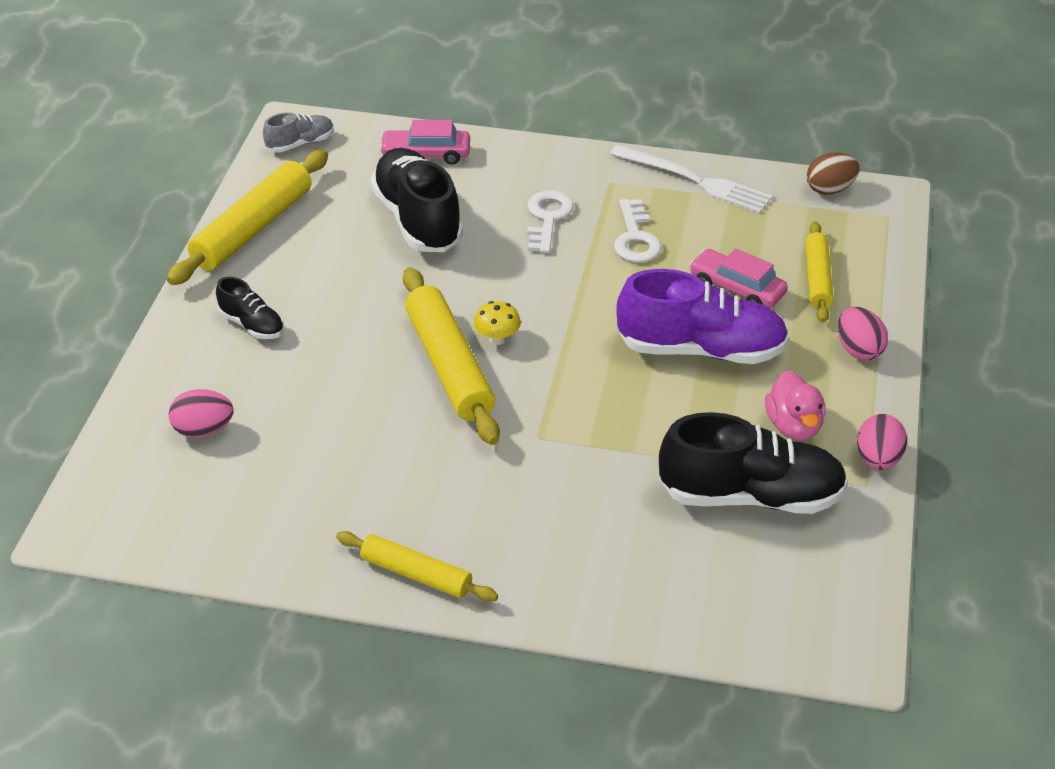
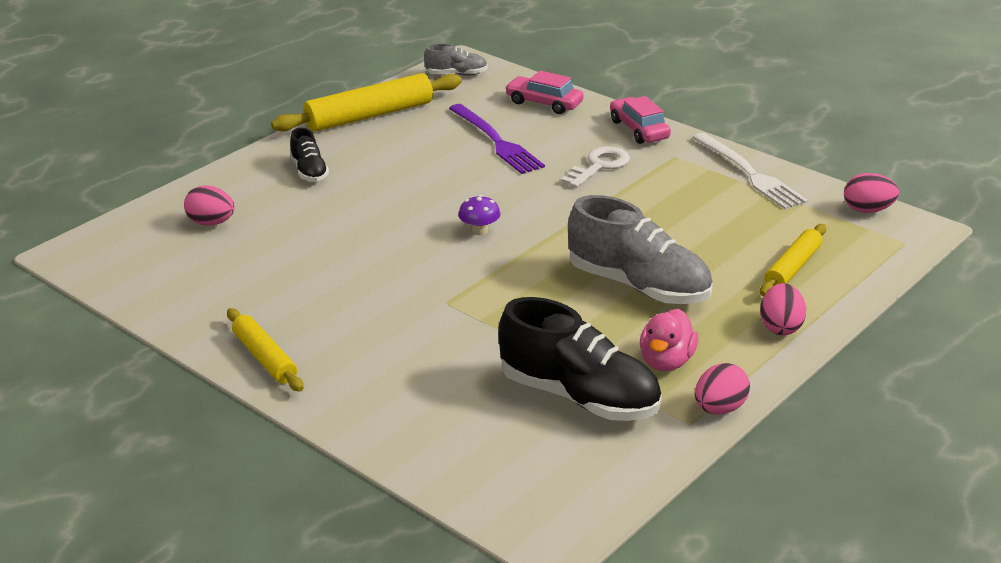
camera: 30 degrees right, 10 degrees down
(418, 220) = (496, 141): black shoe -> purple fork
(450, 366) = (425, 237): yellow rolling pin -> none
(497, 339) = (479, 231): yellow mushroom -> purple mushroom
(636, 238) = (659, 198): white key -> none
(701, 350) = (639, 286): purple shoe -> grey shoe
(737, 288) = (712, 254): pink car -> pink car (639, 129)
(830, 189) = (867, 210): brown egg -> pink egg

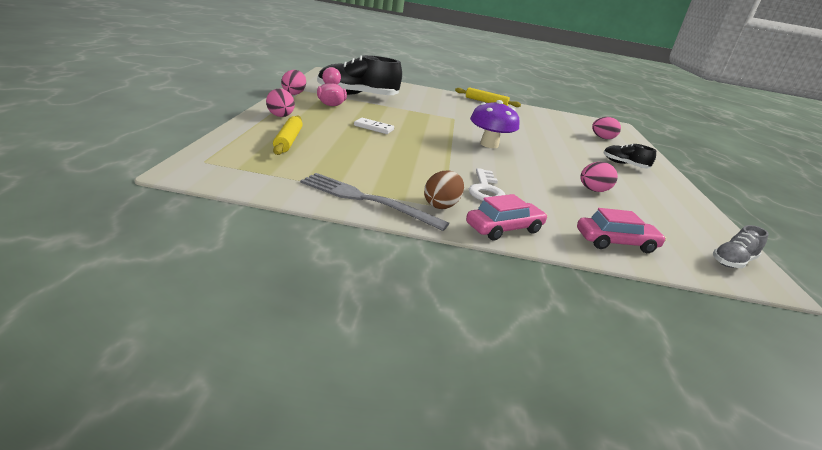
camera: 140 degrees right, 5 degrees down
(369, 115) = (684, 205): yellow rolling pin -> none
(479, 231) = (489, 144): purple mushroom -> purple mushroom, size x1.82
(496, 141) = (579, 199): purple fork -> none
(639, 129) = (504, 229): pink car -> pink car turned 60 degrees counterclockwise
(639, 286) = (373, 128): grey shoe -> white domino
(675, 158) = (441, 205): none -> brown egg
(749, 173) = (367, 200): white fork -> grey fork
(867, 210) = (242, 182): pink egg -> pink egg (593, 190)

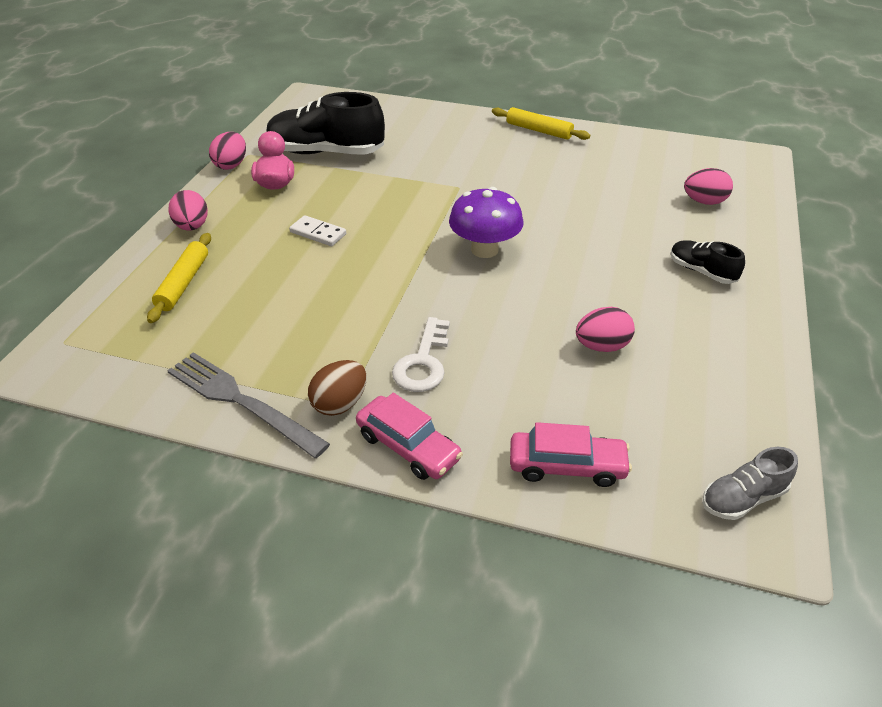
camera: 15 degrees right, 15 degrees up
(504, 229) = (408, 447): pink car -> pink car turned 60 degrees clockwise

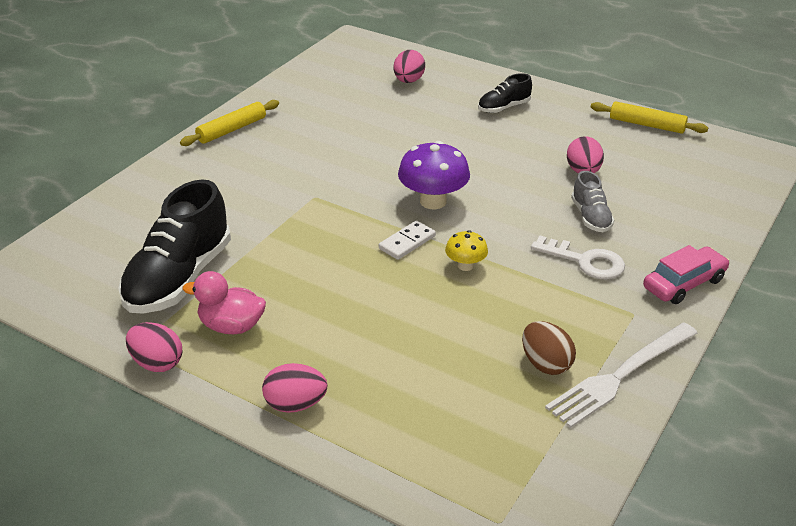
camera: 75 degrees left, 5 degrees down
(183, 283) = (415, 414): yellow rolling pin -> yellow rolling pin (646, 125)
(242, 402) = (620, 375): grey fork -> white fork
(318, 233) = (358, 302): white domino -> white domino (407, 242)
(340, 403) = (630, 314): brown egg -> brown egg (546, 364)
(387, 283) = (465, 265): none -> yellow mushroom
(567, 466) = (707, 214): pink car -> none
(742, 498) = (736, 156): grey shoe -> grey shoe (590, 217)

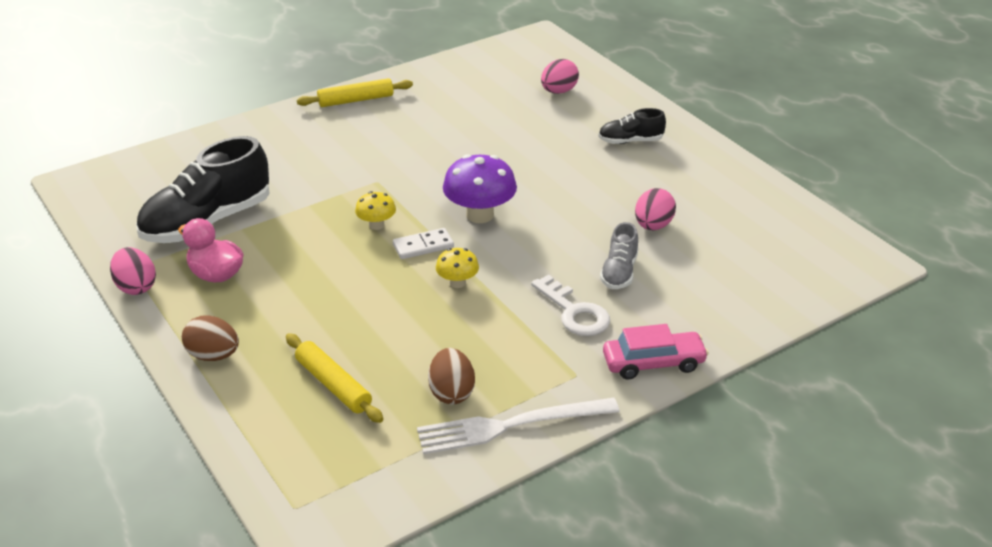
camera: 25 degrees right, 0 degrees up
(295, 404) = (213, 355): pink egg -> brown egg
(348, 235) = (376, 225): none -> yellow mushroom
(646, 125) = (766, 196): yellow rolling pin -> yellow rolling pin (333, 385)

